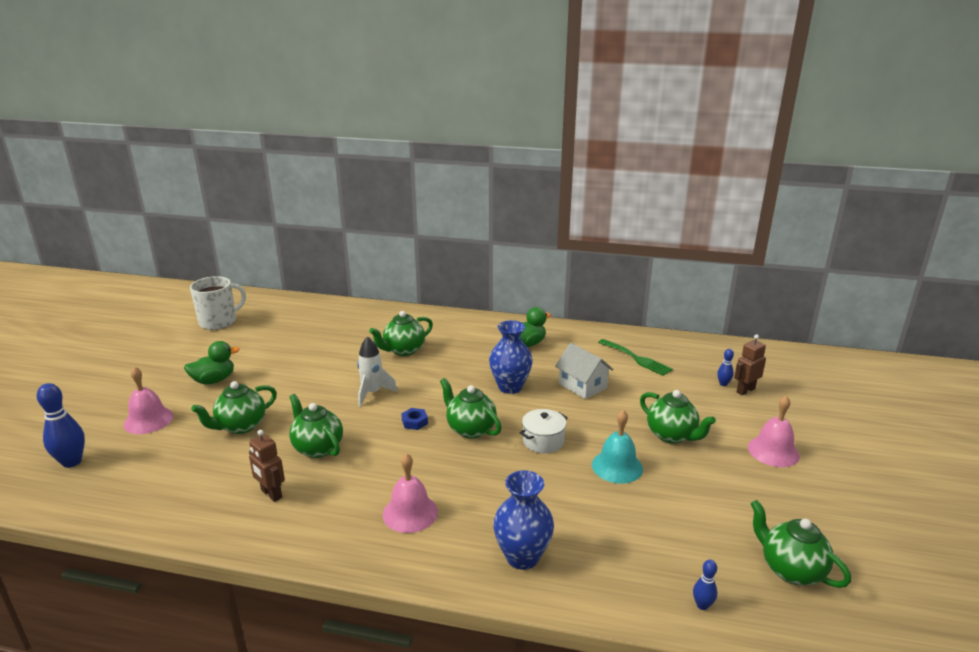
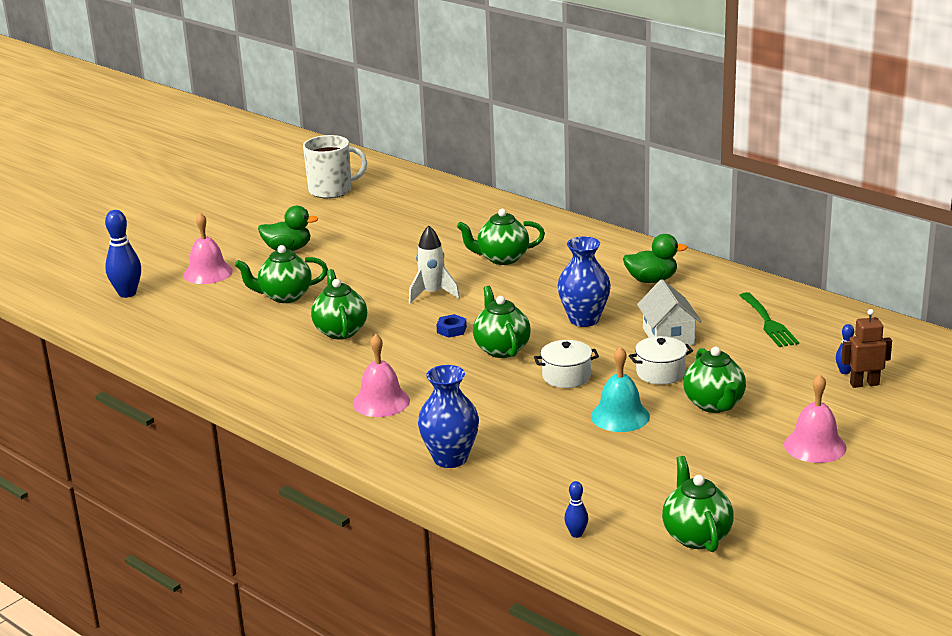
camera: 30 degrees right, 0 degrees up
(271, 494) = (273, 358): brown robot -> none
(608, 418) = (660, 373): none -> white pot

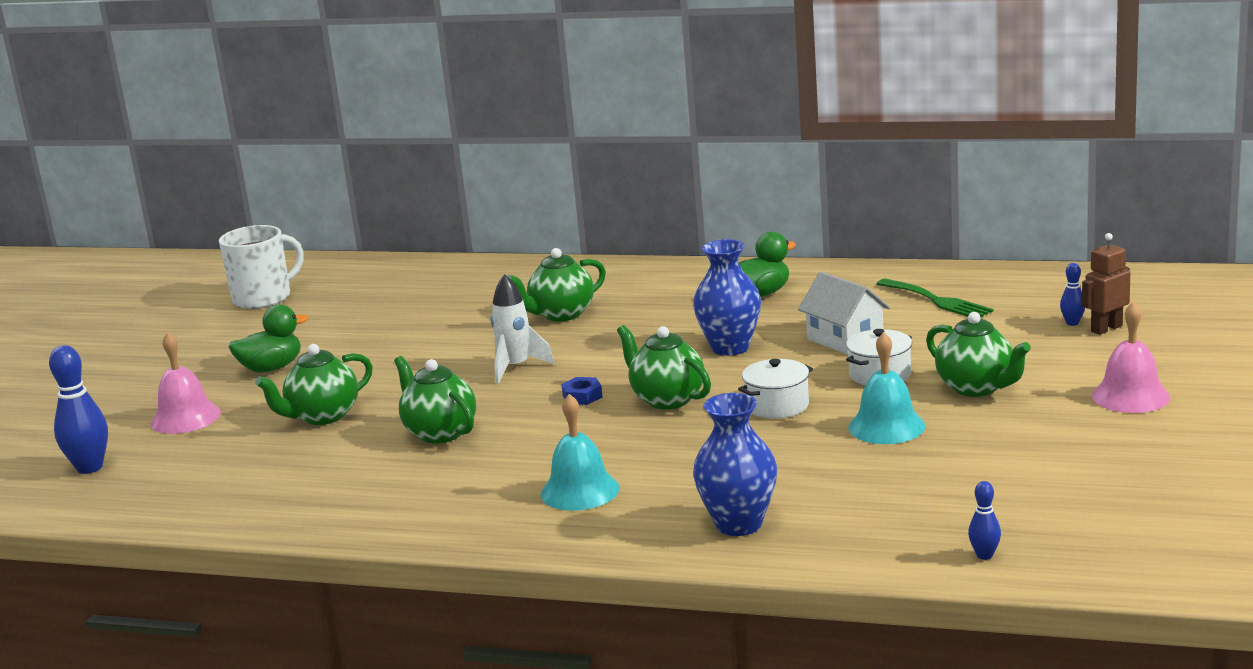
camera: 25 degrees left, 5 degrees down
(381, 402) = (580, 491): pink bell -> turquoise bell
(696, 536) = (1119, 516): green teapot -> none

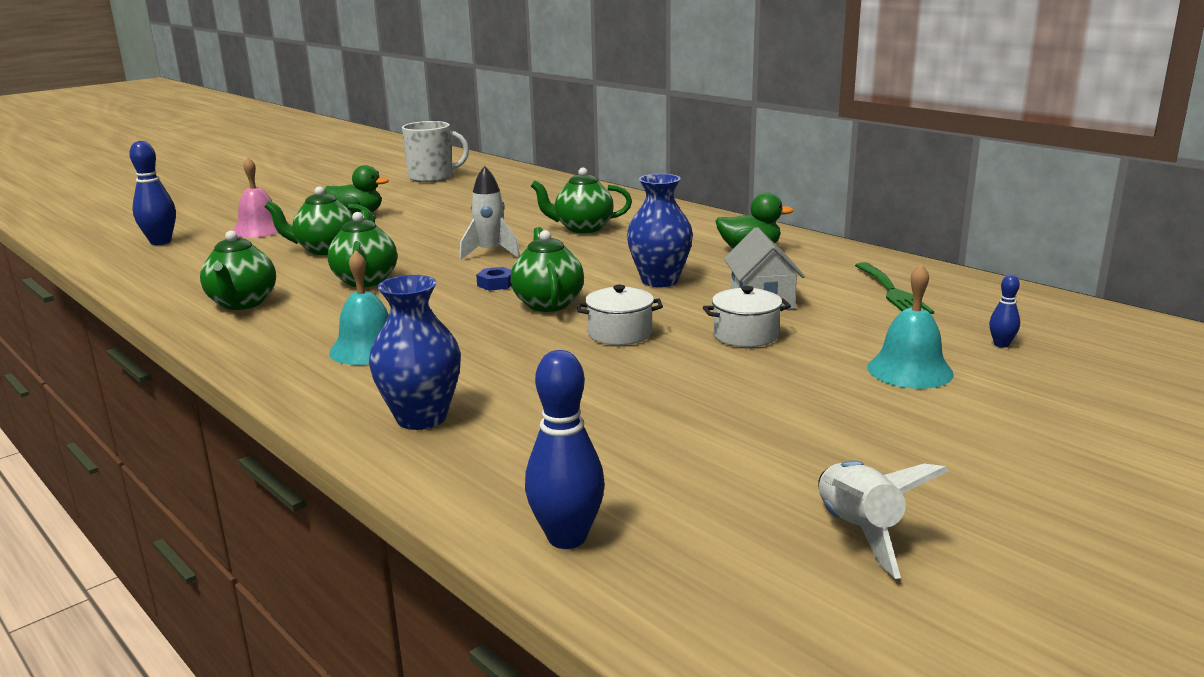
camera: 30 degrees right, 0 degrees up
(886, 426) = (680, 379): turquoise bell -> turquoise bell (909, 370)
(976, 388) = (816, 373): green teapot -> green teapot (242, 303)
(984, 555) = (567, 537): blue bowling pin -> blue bowling pin, size x1.94
(1106, 328) = (1032, 359): brown robot -> none
(1130, 396) = (968, 431): pink bell -> none
(1149, 483) = (859, 532): none -> white rocket

